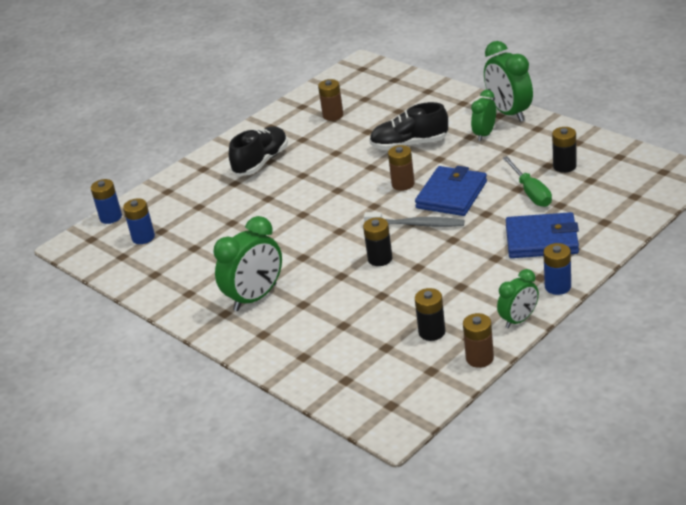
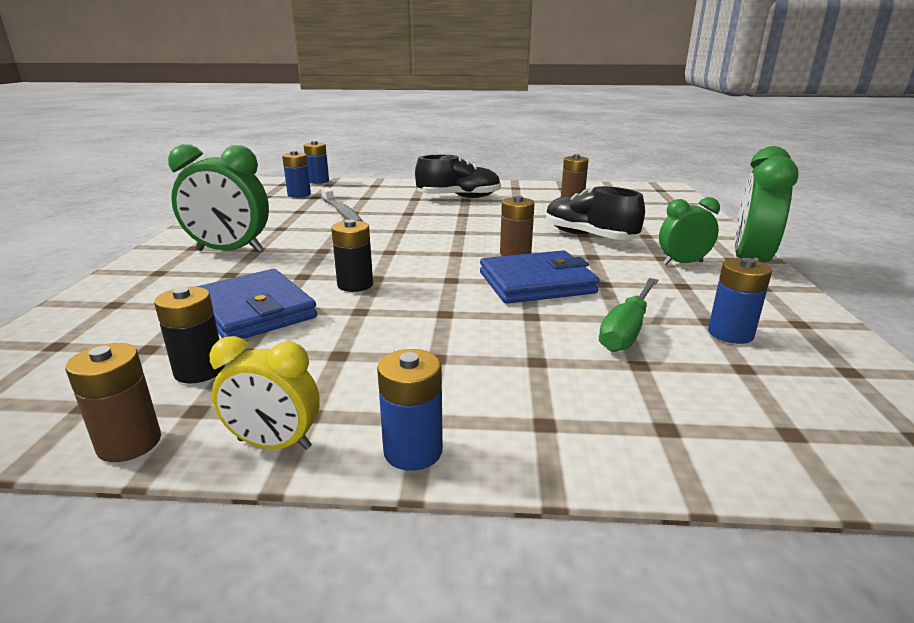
camera: 45 degrees right, 10 degrees down
(417, 224) = (449, 283): grey toothbrush -> grey toothbrush (342, 212)
(519, 320) = (274, 444): green clock -> yellow clock
(541, 240) = (529, 381): blue wallet -> blue wallet (255, 311)
(564, 166) = (730, 334): black battery -> blue battery

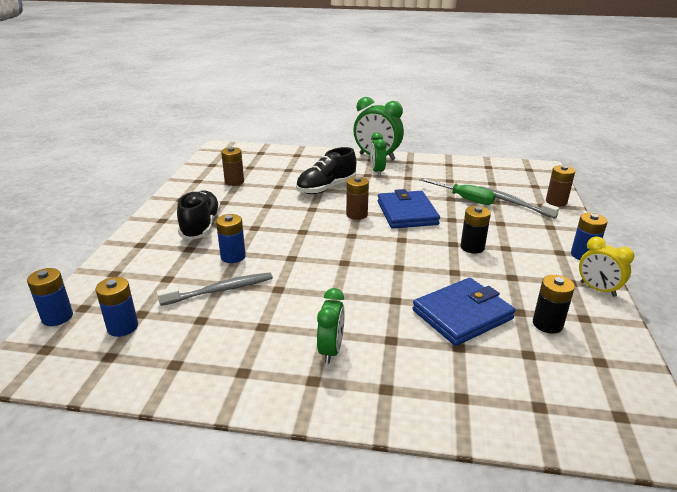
camera: 85 degrees left, 5 degrees up
(129, 443) = (621, 333): brown battery -> brown battery (556, 202)
(229, 251) = (331, 350): green clock -> green clock, size x0.60
(274, 444) = (597, 289): yellow clock -> yellow clock turned 120 degrees clockwise
(355, 285) = (413, 275): black battery -> black battery (472, 247)
(646, 385) = (513, 203): none -> grey toothbrush
(730, 334) = (462, 179): blue battery -> blue battery (233, 256)

